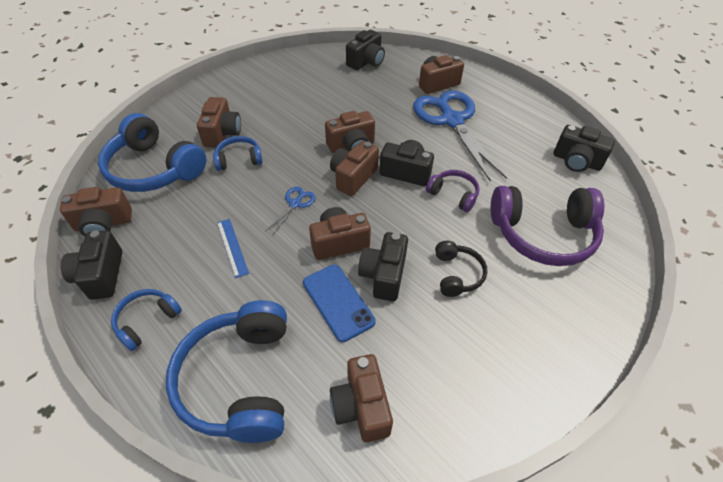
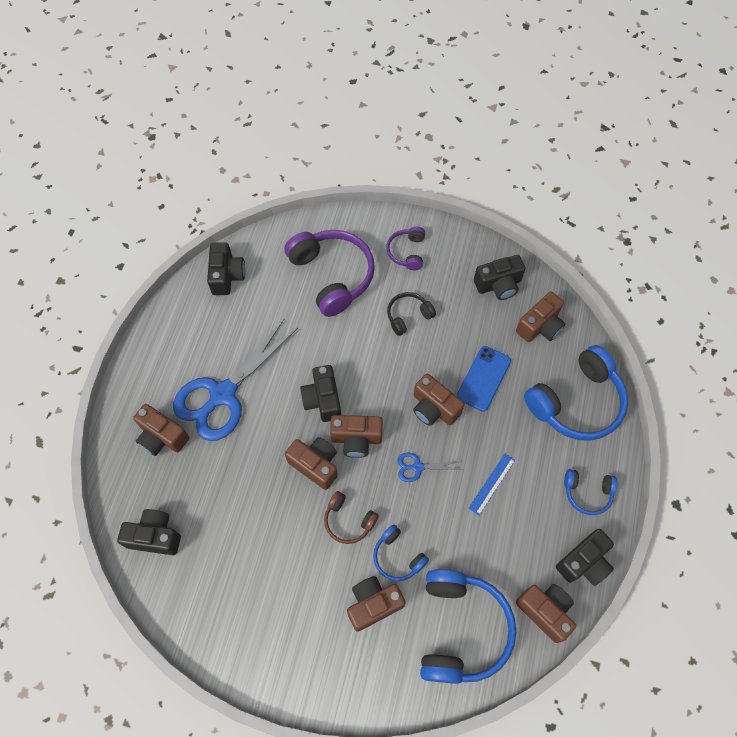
camera: 120 degrees left, 15 degrees up
(291, 145) = (348, 521): none -> brown headphones
(383, 275) = (441, 361): black camera -> black camera (498, 285)
(453, 194) = (327, 351): purple headphones -> purple headphones (407, 252)

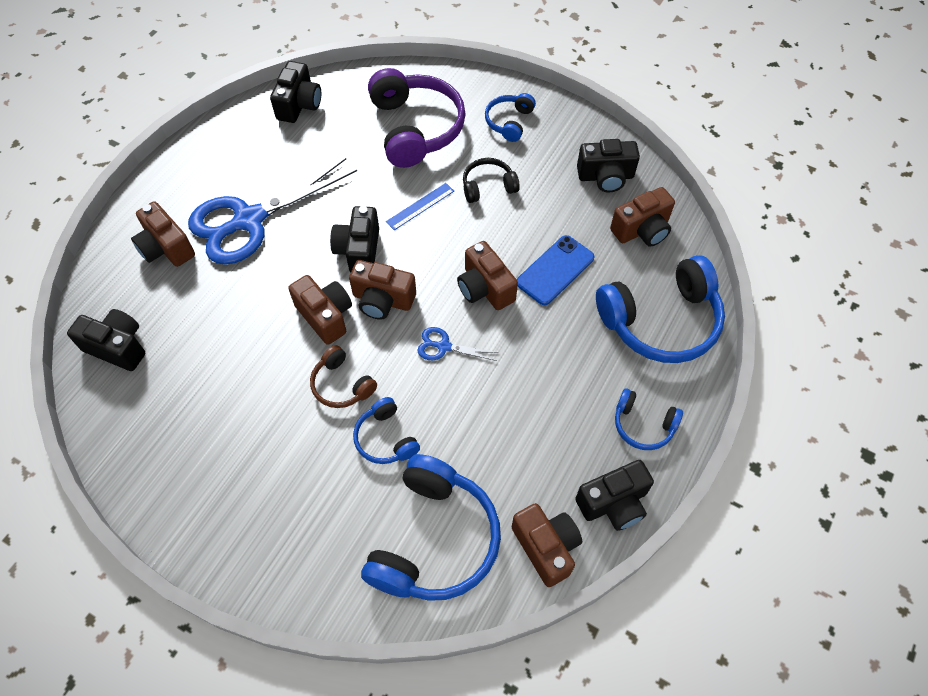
camera: 15 degrees right, 5 degrees down
(373, 604) = (338, 483): brown camera -> none
(407, 252) = (509, 122): purple headphones -> blue headphones
(491, 484) = (527, 386): blue ruler -> blue ruler (420, 206)

